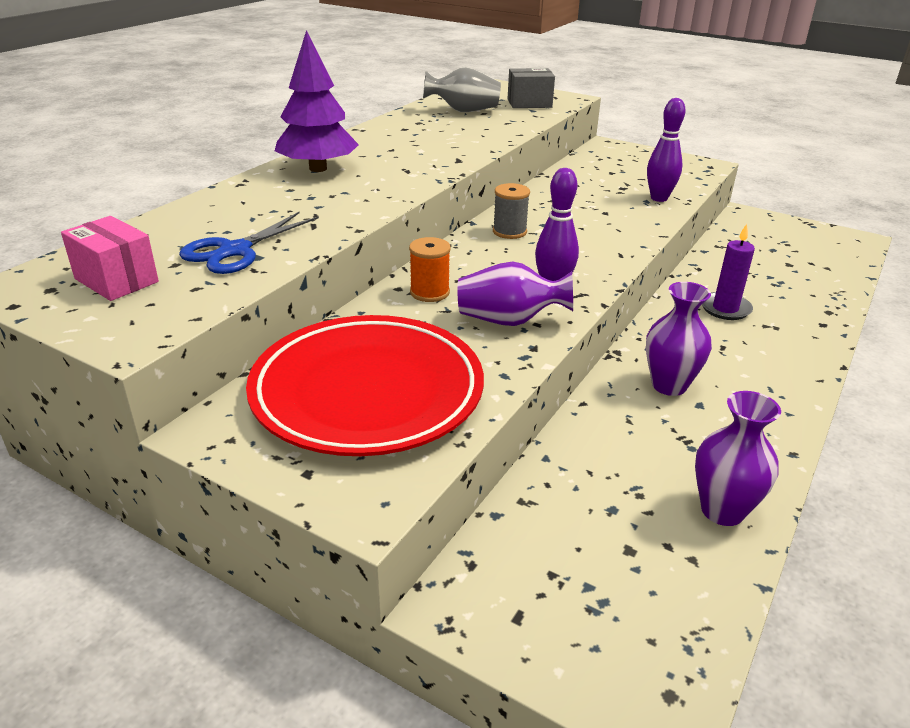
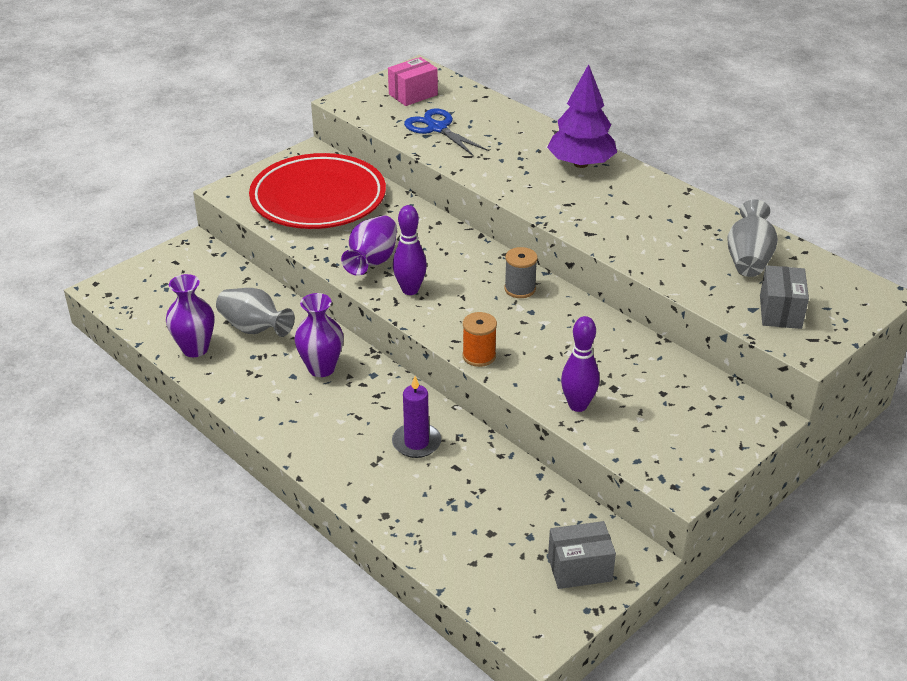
camera: 105 degrees right, 5 degrees up
(429, 292) = (426, 234): orange spool -> orange spool (479, 356)
(636, 460) = (254, 329): none -> grey vase
(781, 230) = (579, 569): none -> grey box

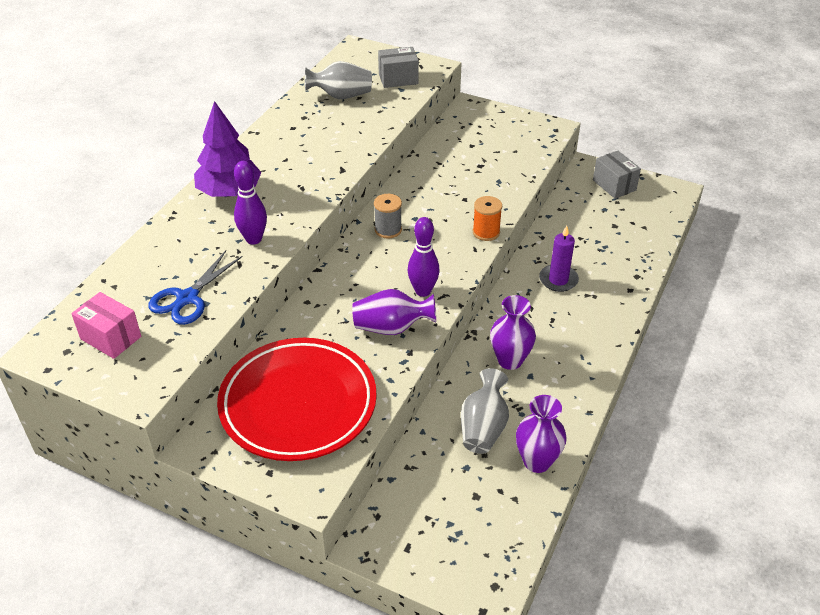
camera: 110 degrees left, 5 degrees up
(578, 405) = (509, 177): purple bowling pin -> purple bowling pin (254, 239)

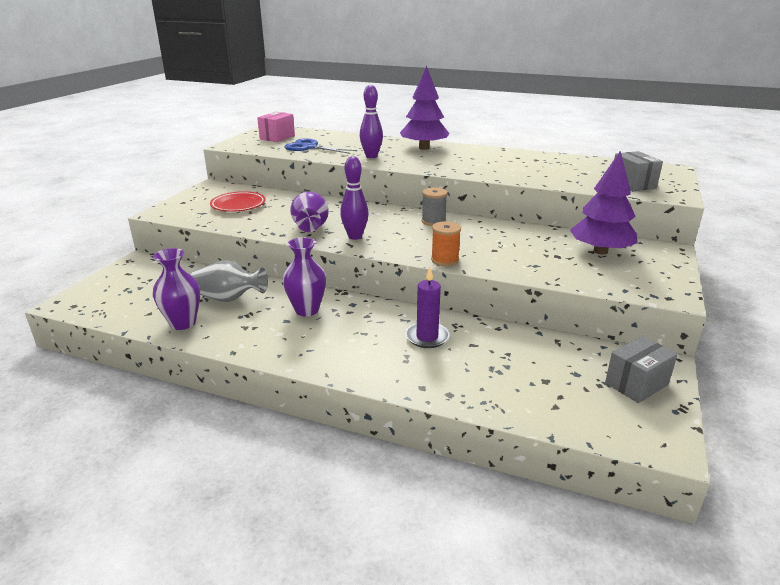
camera: 85 degrees right, 15 degrees down
(298, 404) = (238, 205): red plate -> red plate, size x0.50
(341, 96) = (580, 167): grey vase -> none
(472, 140) = (600, 251): none -> purple tree

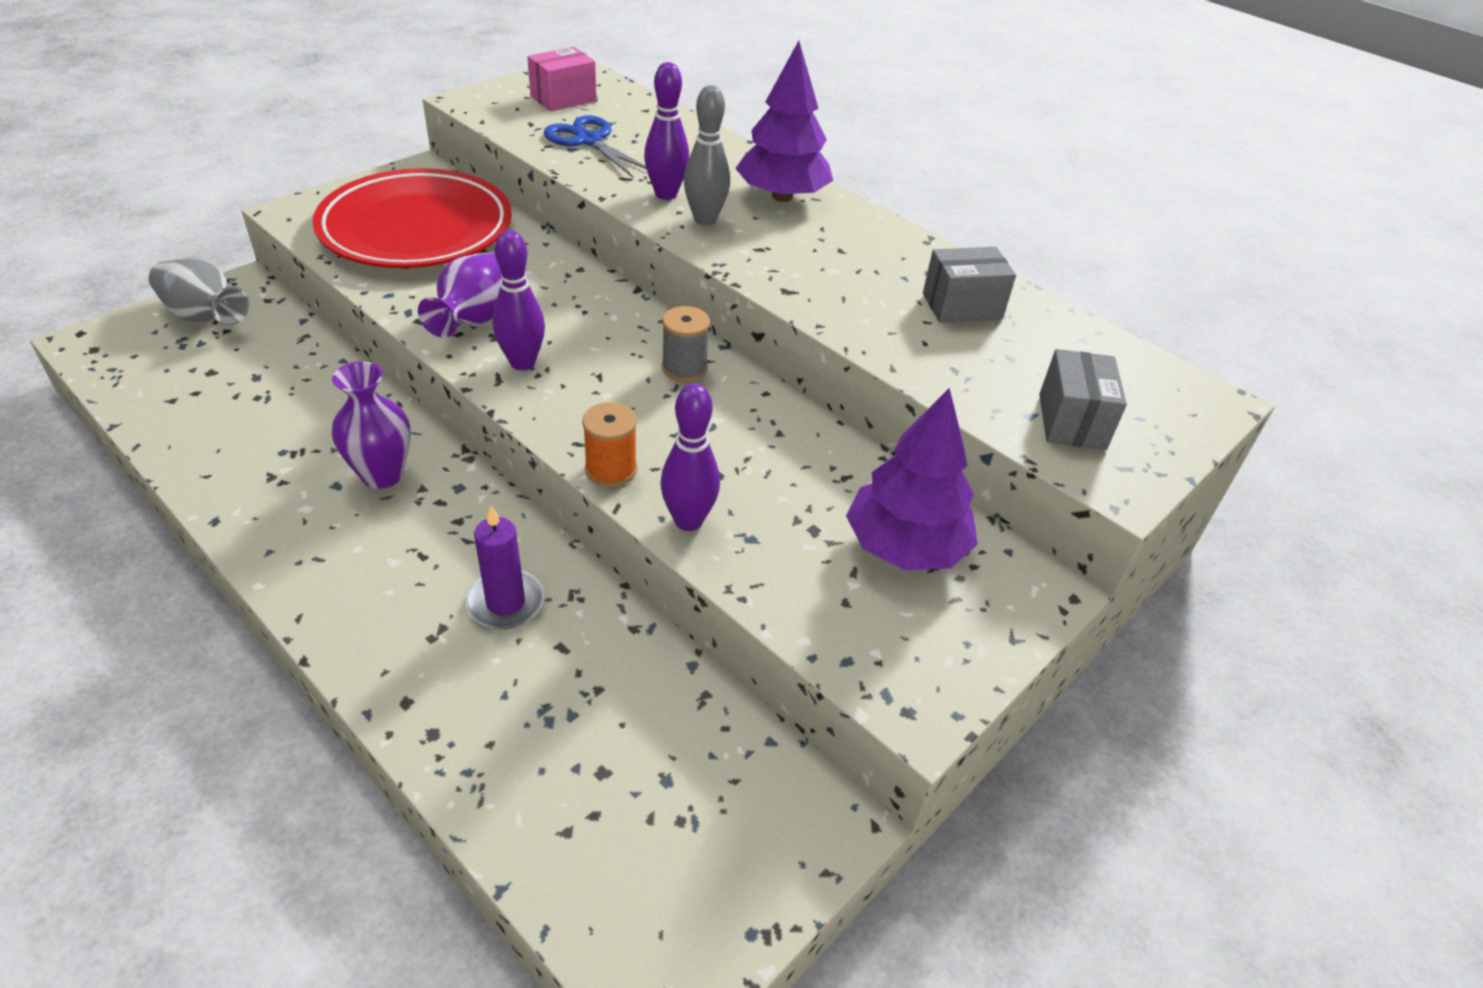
camera: 20 degrees right, 15 degrees up
(183, 323) = (197, 437): purple vase -> none
(229, 299) = (296, 409): grey vase -> grey vase (204, 316)
(238, 205) = (416, 229): red plate -> red plate, size x2.00
(400, 160) = (705, 219): none -> grey bowling pin
(501, 267) = (688, 520): none -> purple bowling pin
(636, 384) = (744, 846): grey box -> grey box (962, 306)

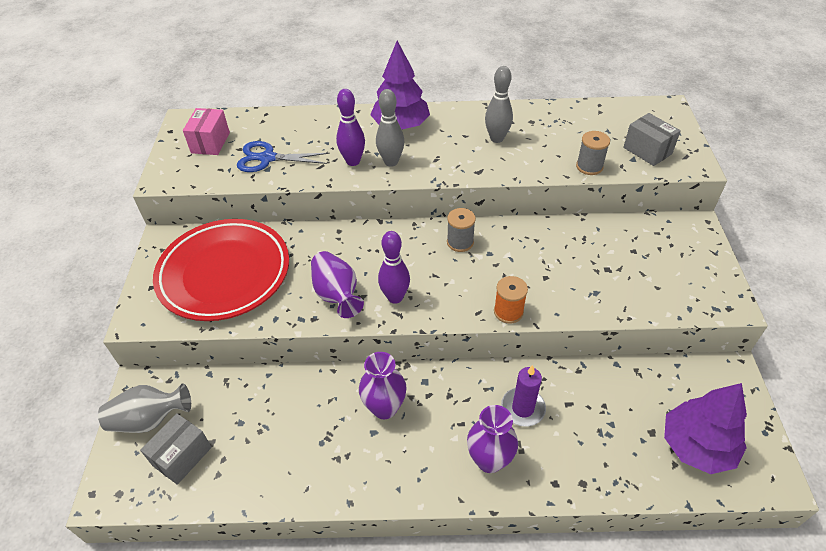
camera: 40 degrees left, 5 degrees up
(386, 613) = (489, 460): none -> purple vase
(688, 520) = (567, 306): purple bowling pin -> none
(875, 276) = (496, 138): none -> grey bowling pin
(905, 547) = (642, 248): purple tree -> purple tree (697, 446)
(945, 380) = (589, 166): none -> grey spool
(962, 306) = (545, 128): grey box -> grey box (182, 456)

